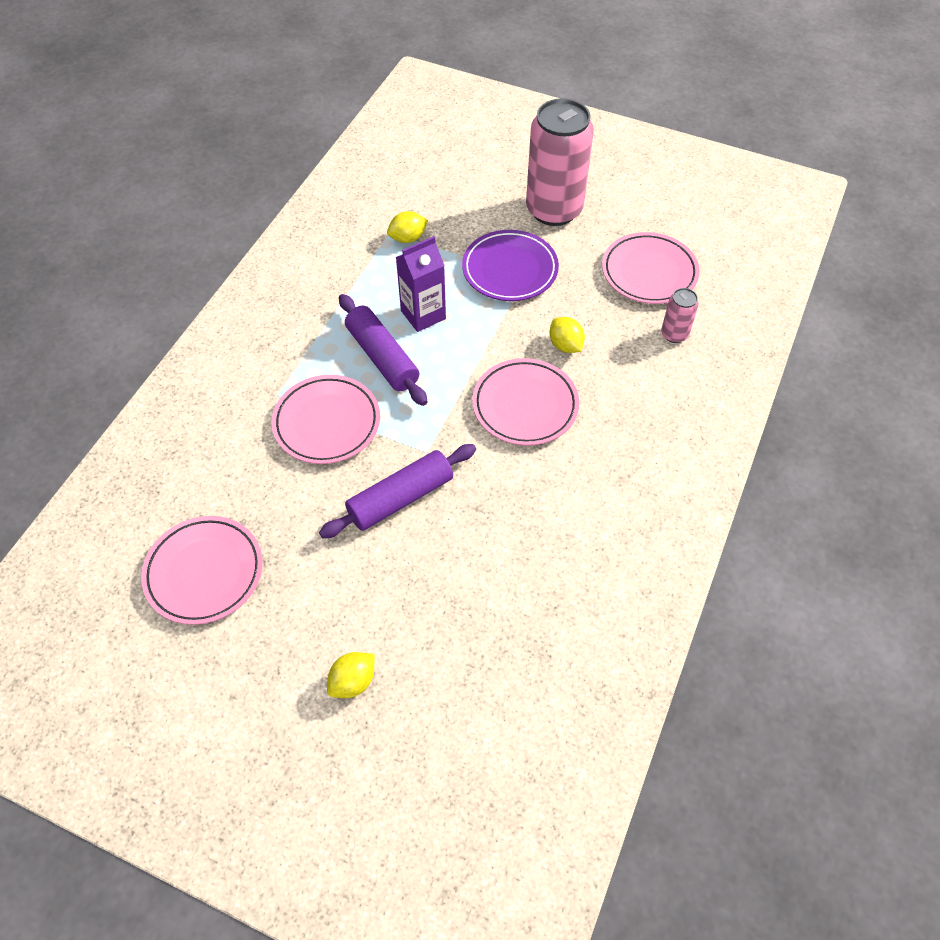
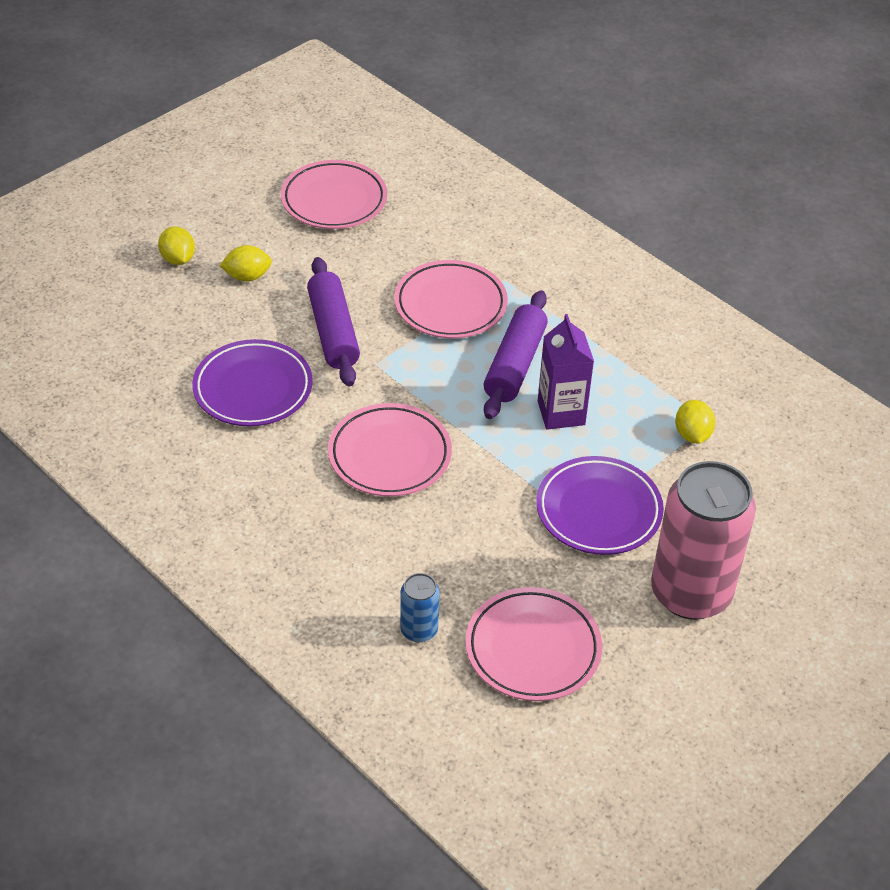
camera: 110 degrees right, 10 degrees down
(382, 357) = (515, 364): purple rolling pin -> purple rolling pin turned 60 degrees counterclockwise
(502, 532) = (253, 388): none -> purple plate
(565, 345) = (454, 519): yellow lemon -> yellow lemon (247, 276)
(674, 334) = (419, 630): pink can -> blue can

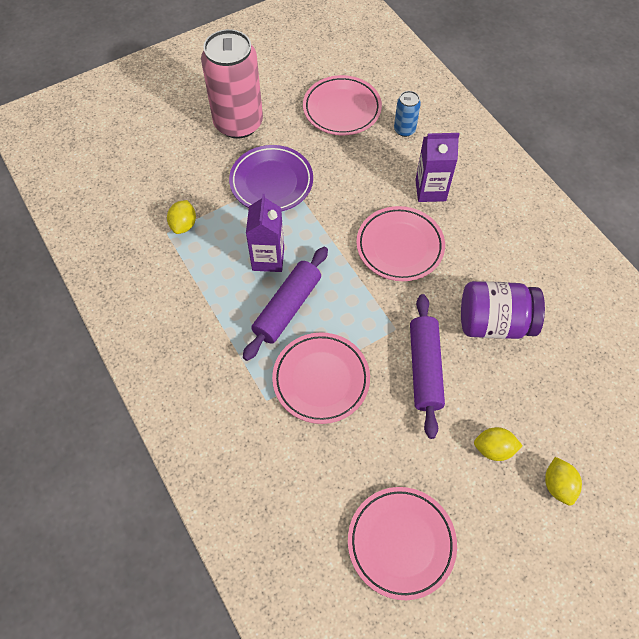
camera: 165 degrees left, 15 degrees up
(253, 388) = (494, 322): purple plate -> purple jar
(359, 538) = (430, 190): none -> purple carton

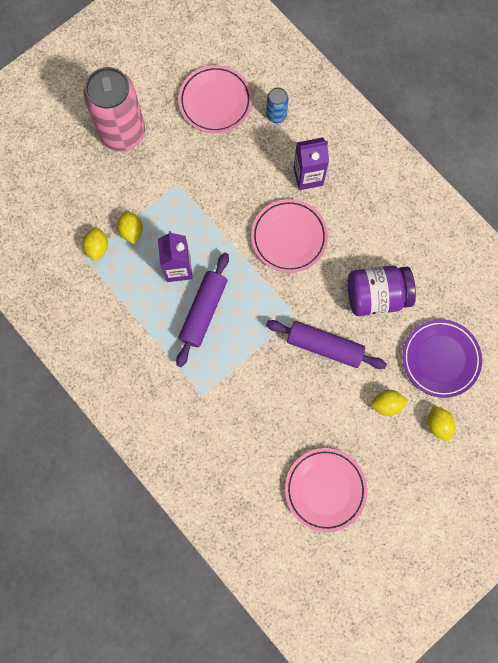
camera: 10 degrees left, 15 degrees up
(225, 214) = (131, 231): none -> yellow lemon
(271, 182) = (166, 191): purple plate -> purple plate (440, 359)
(321, 379) = (243, 370): pink plate -> none
(424, 368) = (324, 346): purple rolling pin -> purple rolling pin turned 60 degrees counterclockwise

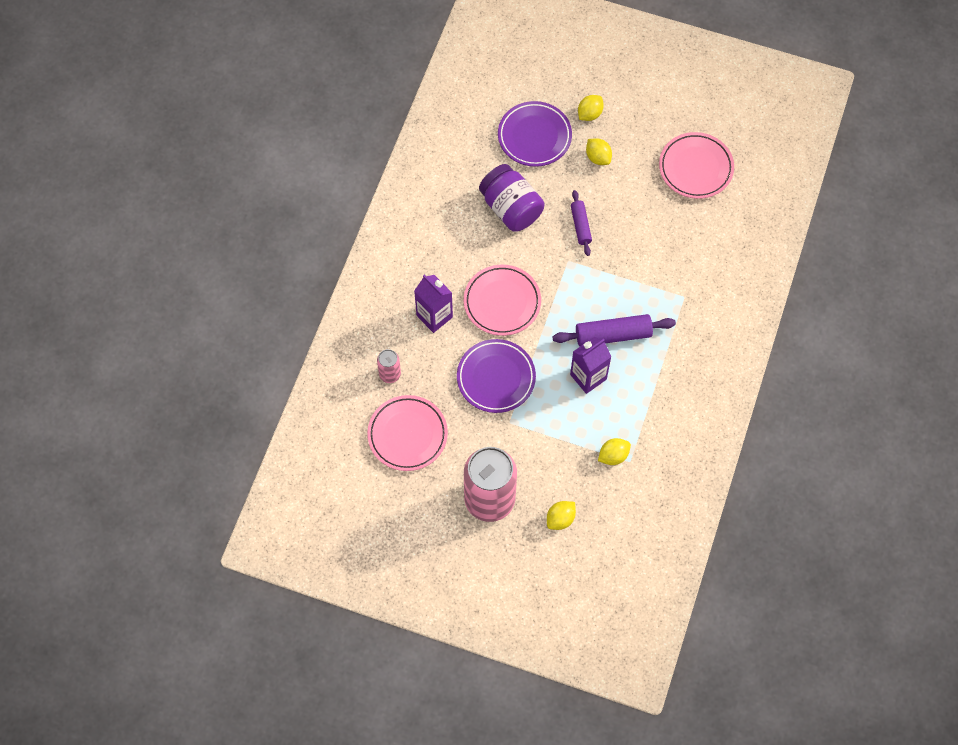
camera: 120 degrees left, 10 degrees down
(131, 231) = (579, 435): yellow lemon -> yellow lemon (560, 519)
(223, 194) = (496, 378): none -> purple plate
(276, 115) = (390, 374): blue can -> pink can
(324, 346) = (580, 225): purple rolling pin -> purple rolling pin, size x0.61

